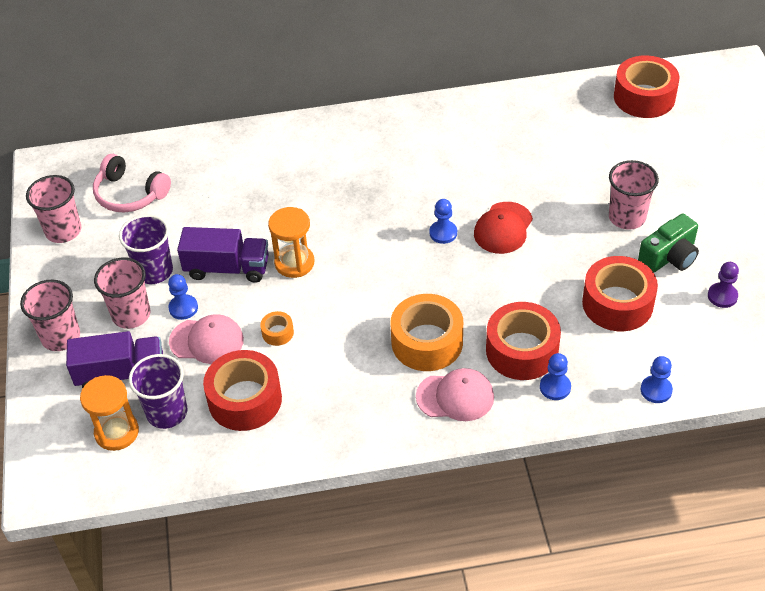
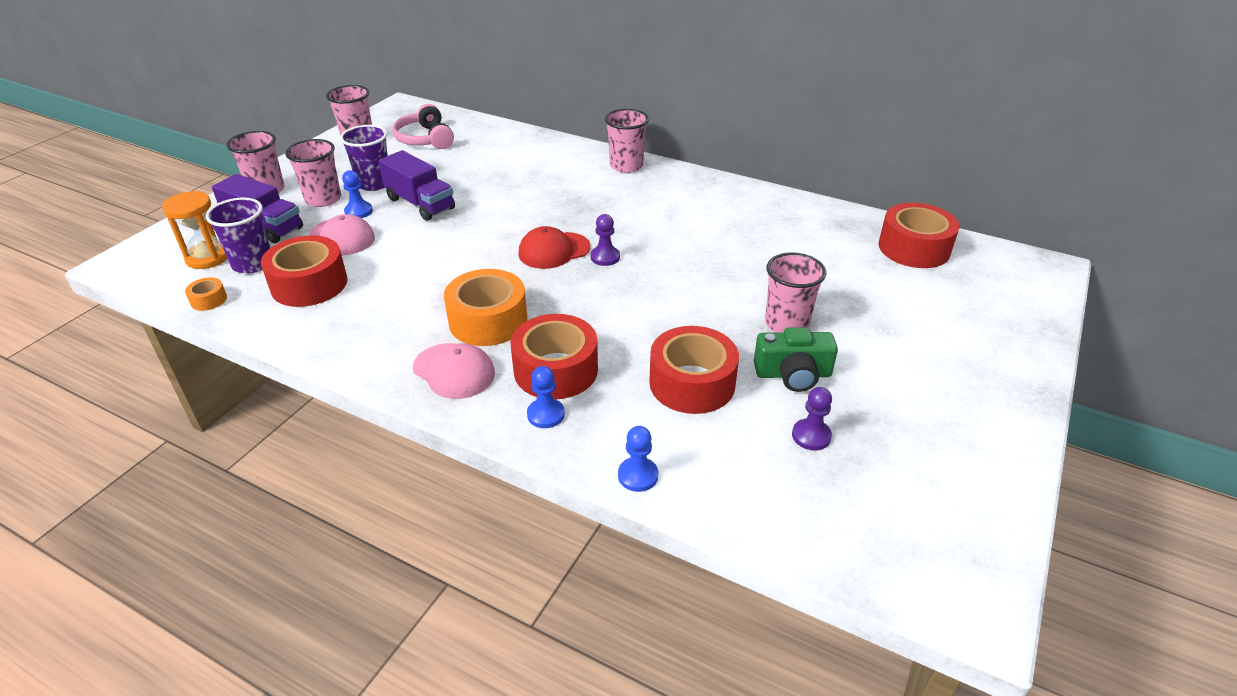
camera: 35 degrees right, 10 degrees down
(277, 333) = (393, 256): orange tape -> orange tape (208, 300)
(294, 263) = (468, 222): orange hourglass -> none
(351, 127) = (626, 166): none -> pink cup
(443, 233) = (605, 257): blue pawn -> purple pawn
(503, 228) = (659, 277): red cap -> red cap (554, 250)

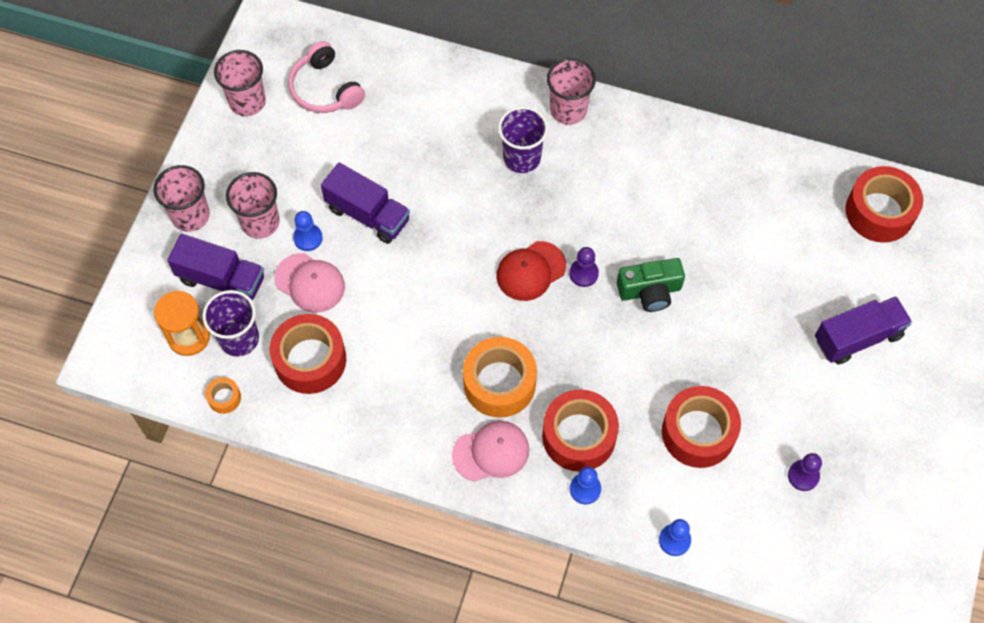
camera: 10 degrees left, 25 degrees up
(374, 183) = (303, 185): purple cup -> purple cup (522, 158)
(454, 371) = (491, 452): pink cap -> pink cap turned 45 degrees counterclockwise
(786, 324) = (769, 343): pink cup -> none
(793, 374) = (781, 407): green camera -> green camera (650, 291)
(886, 330) = (858, 337): none -> purple truck

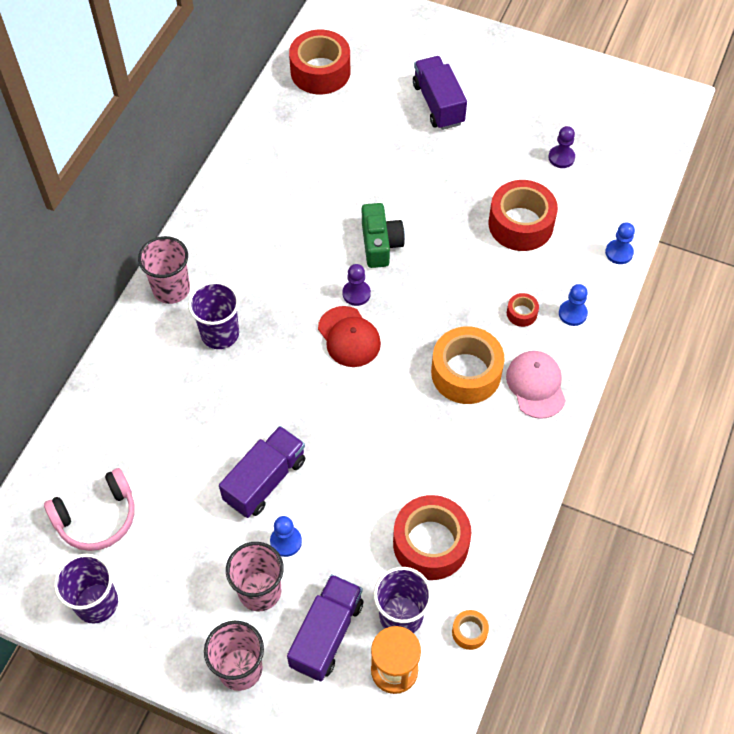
camera: 85 degrees left, 5 degrees down
(247, 102) = (96, 603): pink cup -> purple cup
(310, 283) = (340, 541): pink cap -> none
(579, 436) = (521, 313): red tape -> red tape, size x0.45

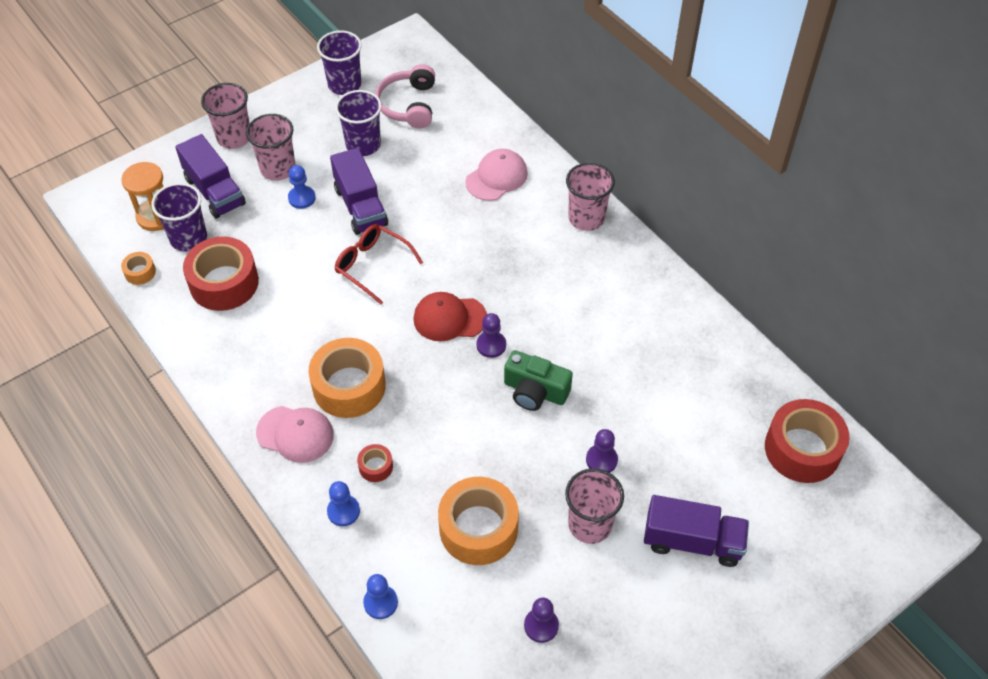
camera: 120 degrees right, 5 degrees down
(159, 383) = (496, 177): none -> pink cap
(220, 334) = (517, 232): purple cup -> purple cup (363, 145)
(330, 428) = (372, 265): none -> red glasses
(411, 177) = (601, 460): none -> purple pawn
(468, 163) = (590, 524): none -> pink cup
(520, 224) = (478, 528): red tape -> orange tape

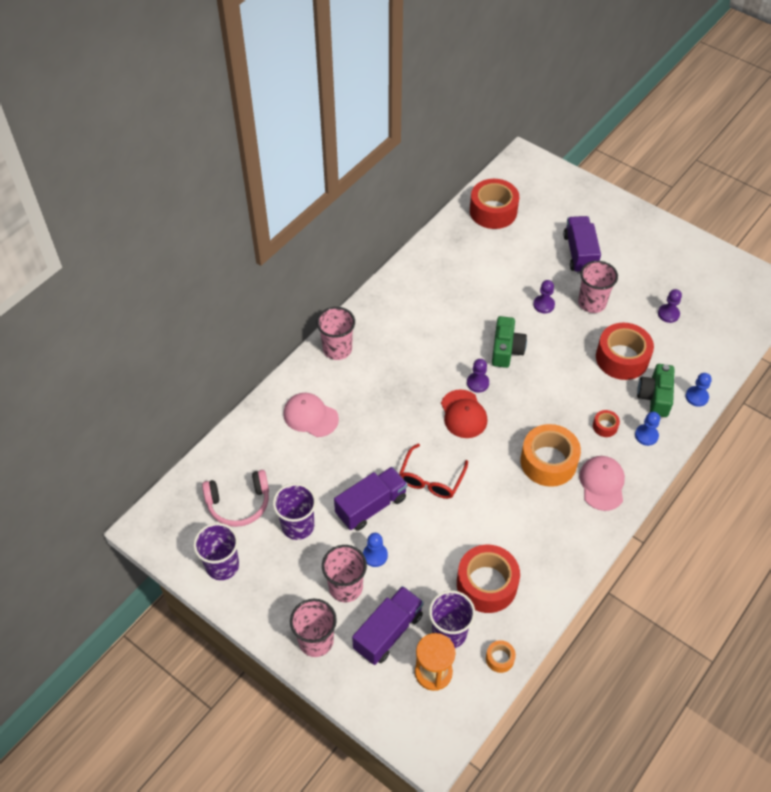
camera: 105 degrees left, 0 degrees up
(400, 546) = (655, 397): none -> green camera
(478, 528) = (622, 358): orange tape -> red tape

